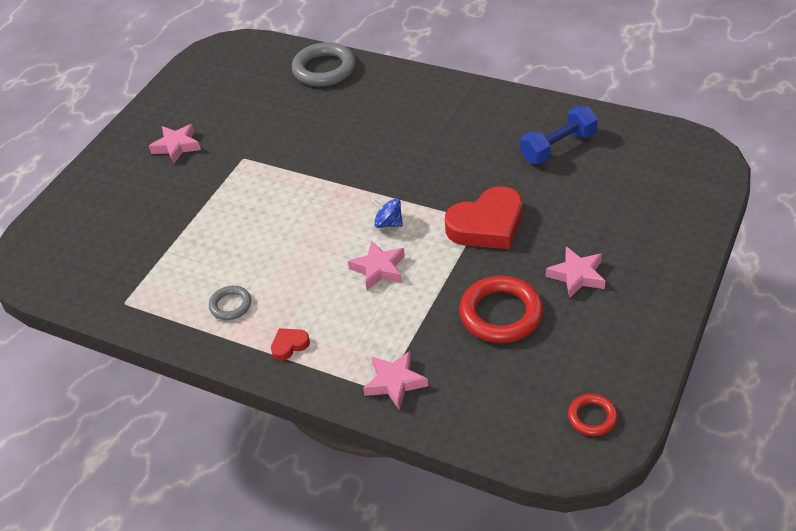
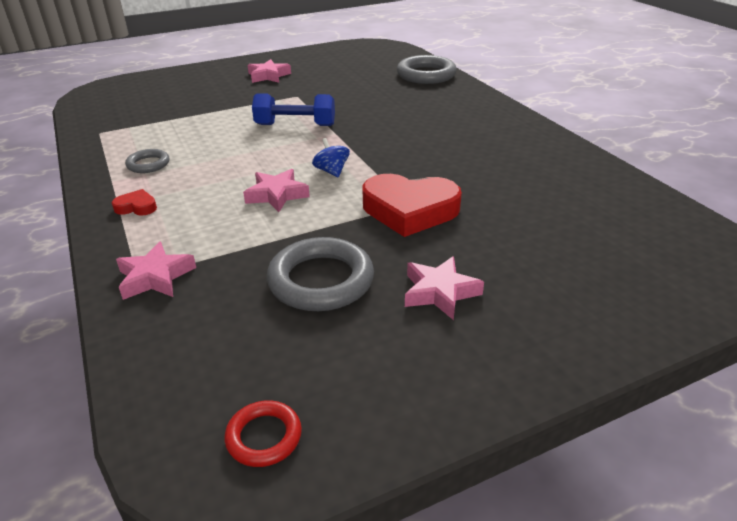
camera: 35 degrees right, 10 degrees down
(501, 314) = (321, 280): red ring -> grey ring
(558, 147) = (558, 188): blue dumbbell -> blue dumbbell (295, 125)

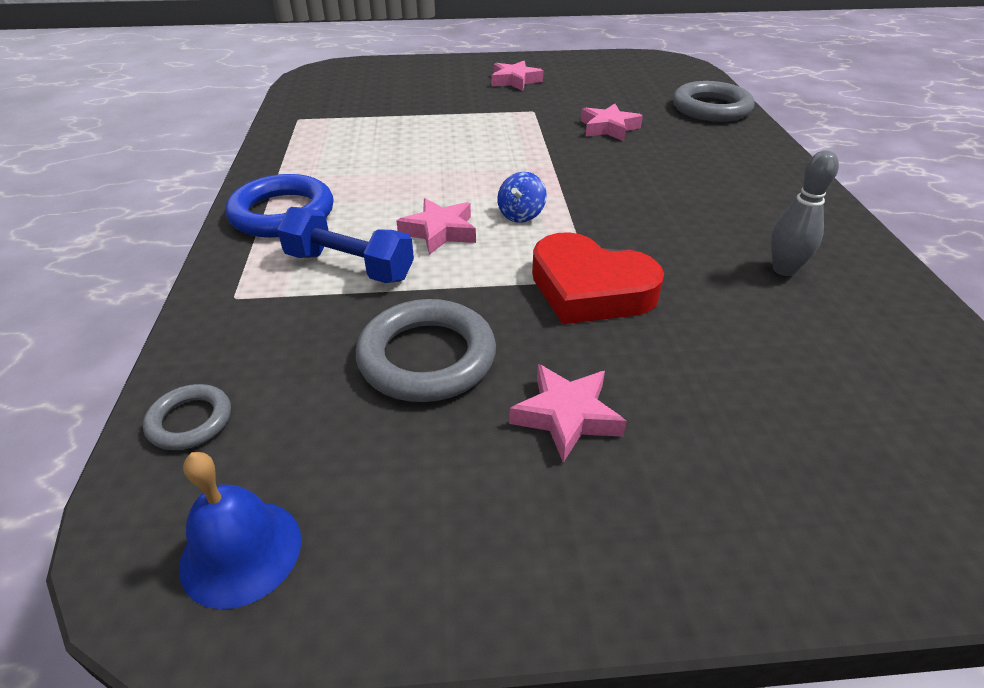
camera: 20 degrees right, 5 degrees up
(136, 207) = (282, 213): red heart -> blue ring
(148, 164) = (324, 165): grey ring -> grey ring (190, 421)
(155, 277) = (250, 303): pink star -> pink star (608, 128)
(264, 437) = (241, 551): red ring -> blue bell
(295, 125) = (511, 147): blue dumbbell -> blue dumbbell (349, 266)
(331, 171) = (521, 215): blue spinning top -> blue spinning top turned 150 degrees counterclockwise
(528, 172) = (784, 269): none -> grey bowling pin

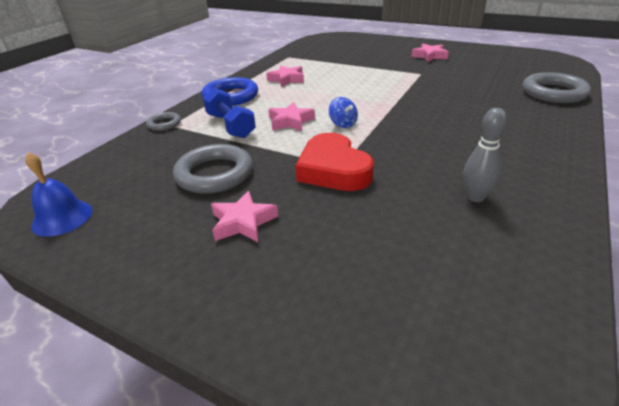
camera: 35 degrees right, 5 degrees down
(190, 421) = (102, 166): grey ring -> grey ring (164, 124)
(521, 215) = (343, 124): blue spinning top -> blue spinning top turned 90 degrees counterclockwise
(608, 128) = (458, 91): pink star -> pink star (287, 79)

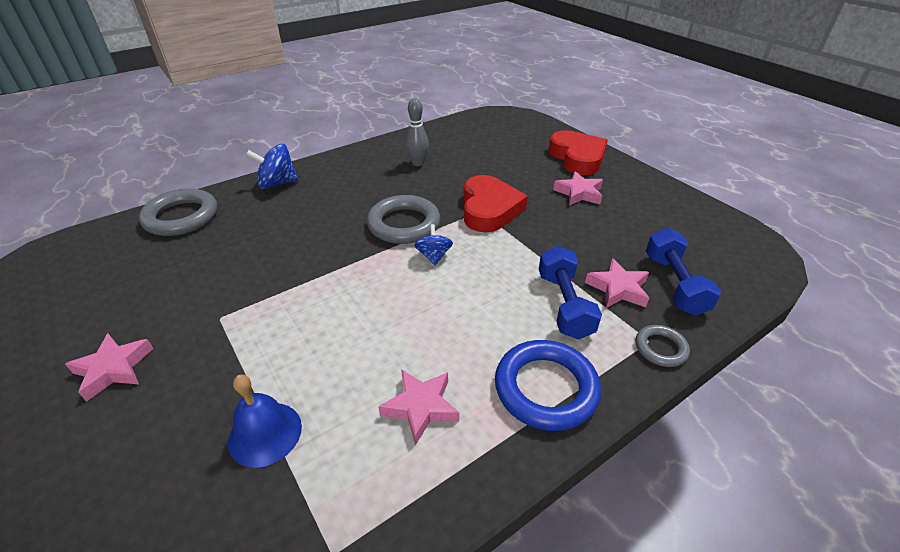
camera: 155 degrees left, 5 degrees up
(62, 218) = (729, 239): blue bell -> blue bell (265, 433)
(143, 159) = (674, 284): none -> blue dumbbell
(214, 174) = (595, 239): grey ring -> grey ring (404, 224)
(264, 297) = (577, 157): none -> red heart
(290, 121) = (487, 283): pink star -> pink star (618, 289)
(555, 130) = (277, 183): none -> blue spinning top

